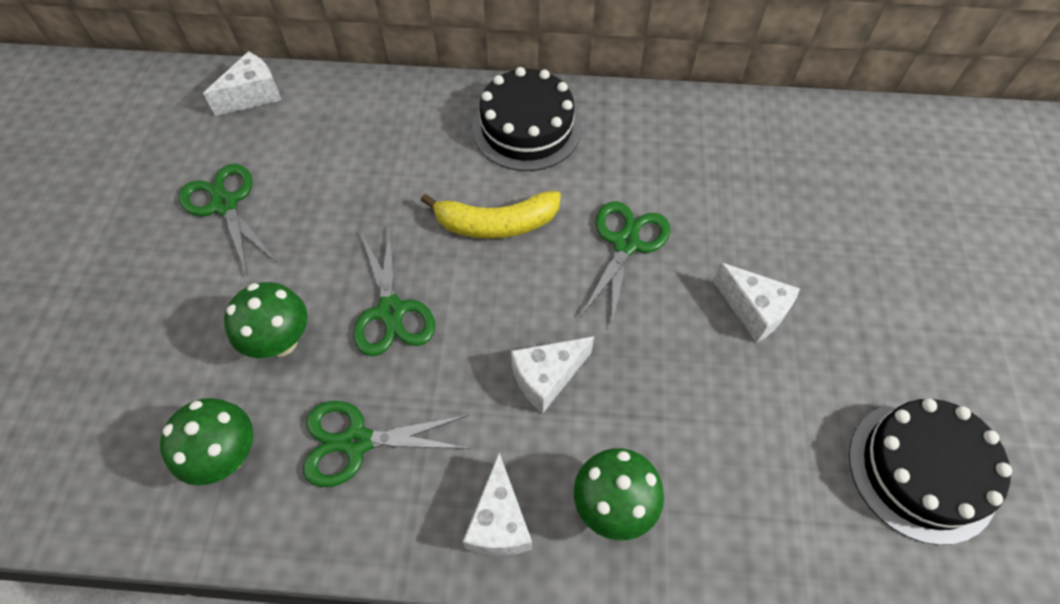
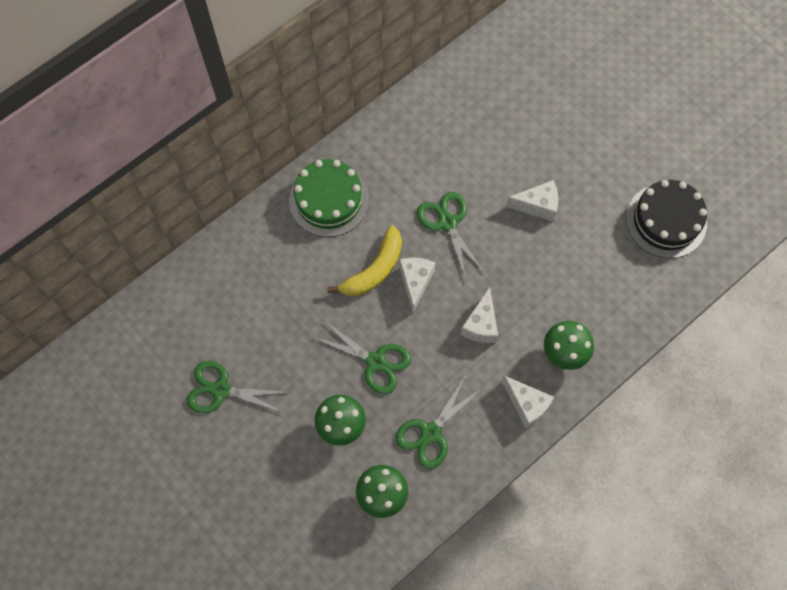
camera: 45 degrees left, 10 degrees up
(253, 95) = (150, 317): white cheese -> white cheese (415, 282)
(527, 128) = (329, 200): black cake -> green cake

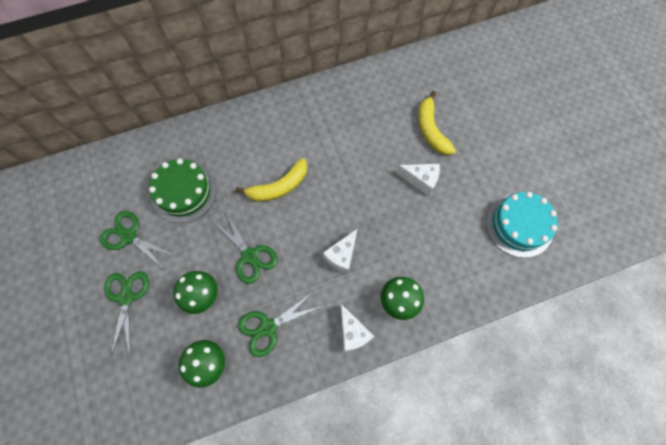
camera: 20 degrees right, 0 degrees up
(329, 200) = (268, 126): green cake -> green cake (184, 192)
(415, 282) = (305, 206): white cheese -> none
(447, 223) = (347, 170): green scissors -> green scissors (126, 297)
(526, 139) = (431, 129): none -> yellow banana
(666, 220) = (519, 225): black cake -> turquoise cake

